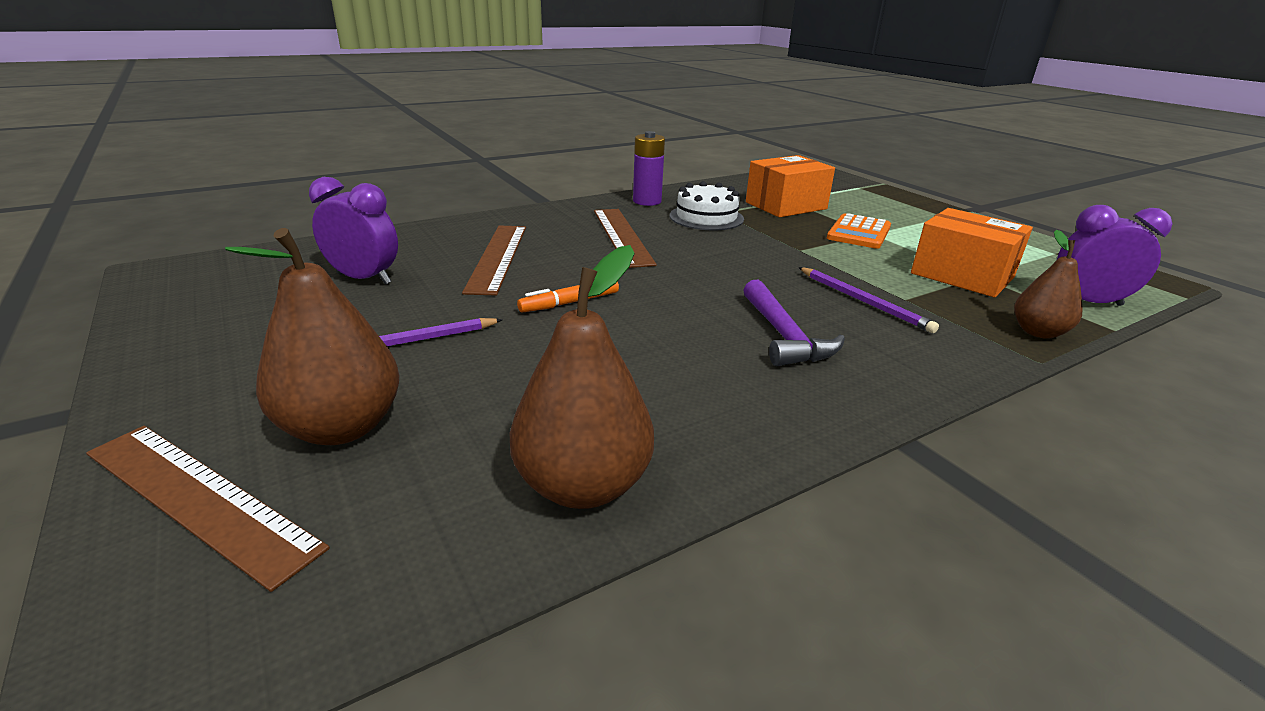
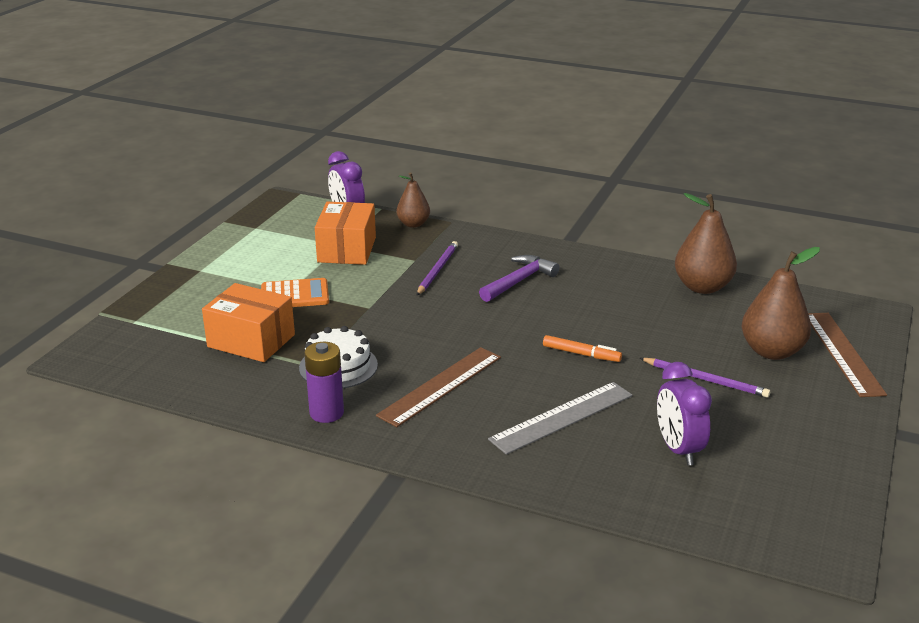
camera: 125 degrees left, 0 degrees up
(498, 257) = (562, 417): brown ruler -> grey ruler

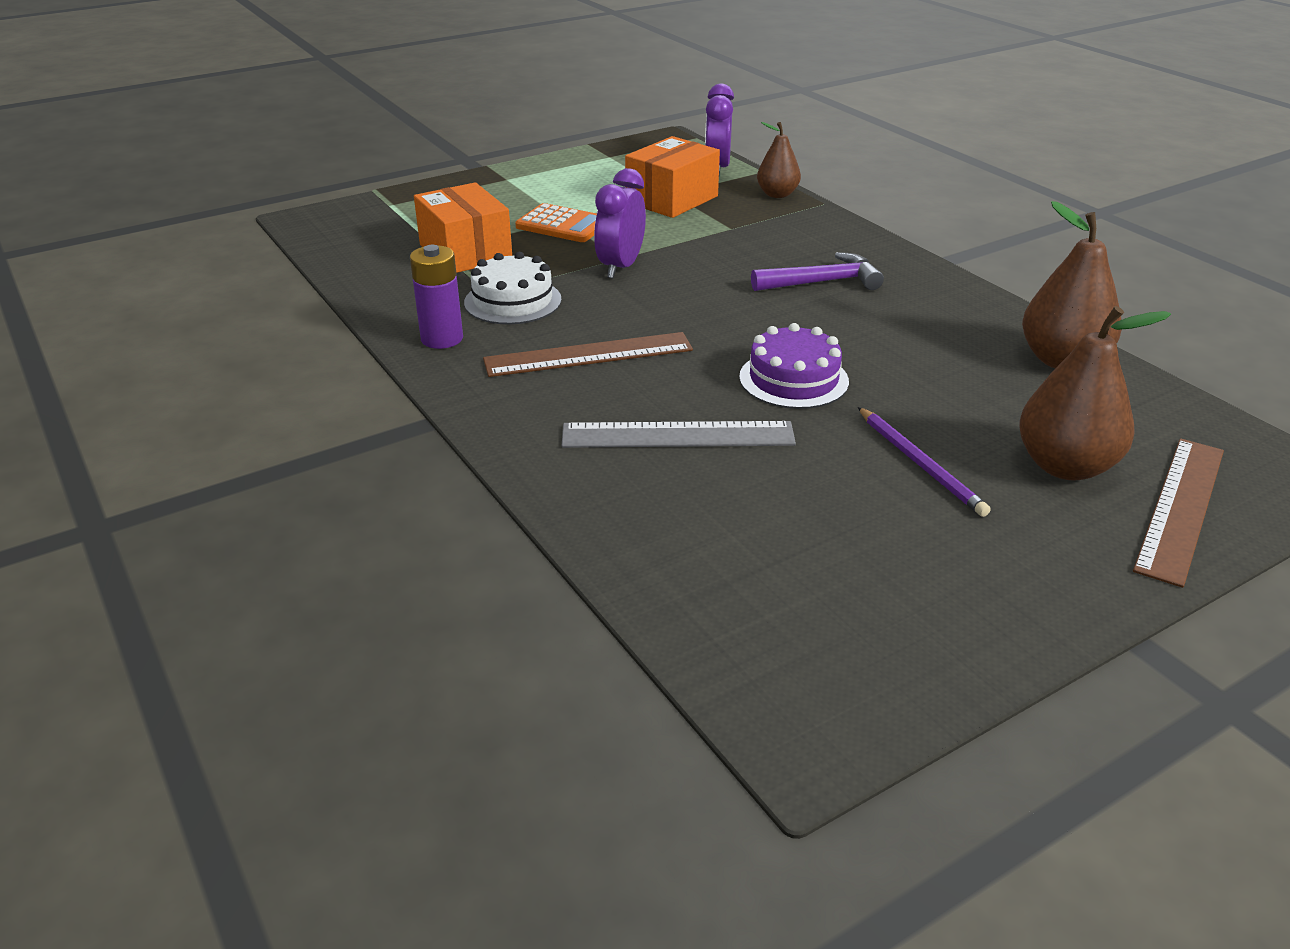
camera: 35 degrees right, 5 degrees up
(437, 270) = (742, 244): purple pencil -> none
(581, 354) = (793, 379): orange marker -> purple cake
(678, 449) = (773, 526): purple clock -> purple clock (620, 267)

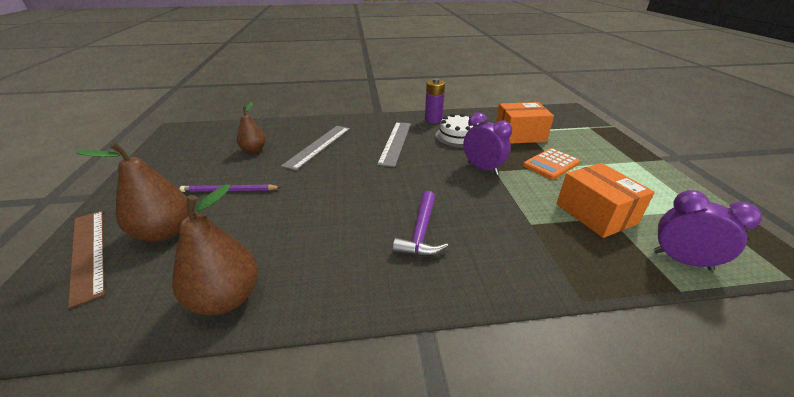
camera: 115 degrees right, 0 degrees up
(588, 355) = (395, 142): brown ruler -> grey ruler
(777, 194) = (608, 275): brown pear -> brown pear (254, 150)
(793, 379) = (326, 183): purple cake -> none

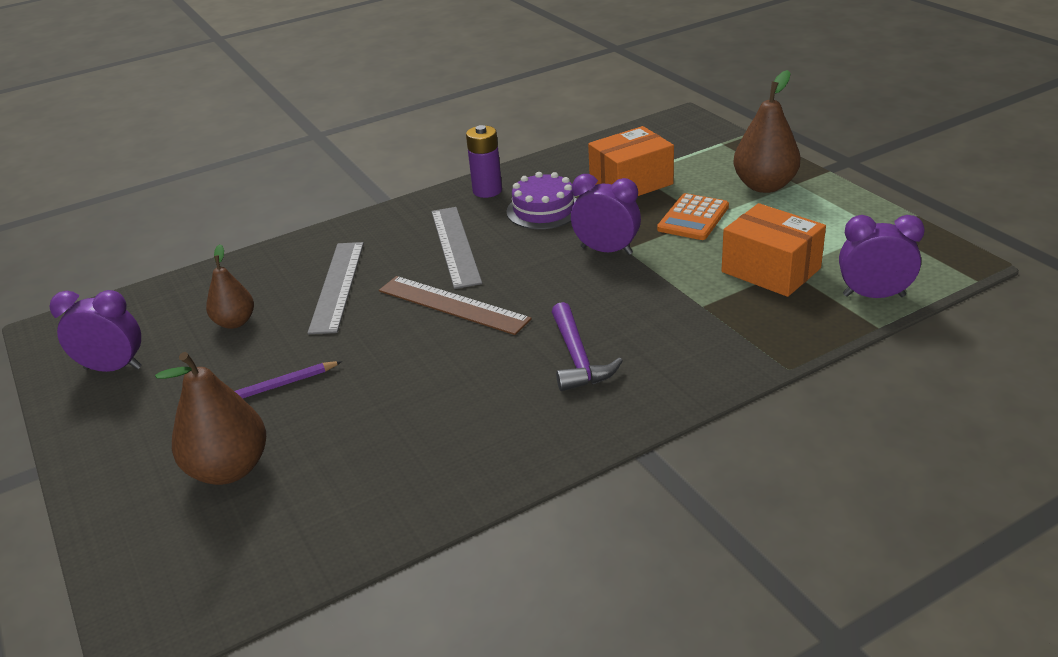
camera: 20 degrees left, 0 degrees up
(88, 252) = (147, 527): brown ruler -> brown ruler (453, 305)
(179, 155) = (113, 368): none -> purple clock
(226, 298) = (398, 502): brown pear -> brown pear (765, 186)
(458, 136) = (543, 210): white cake -> purple cake

